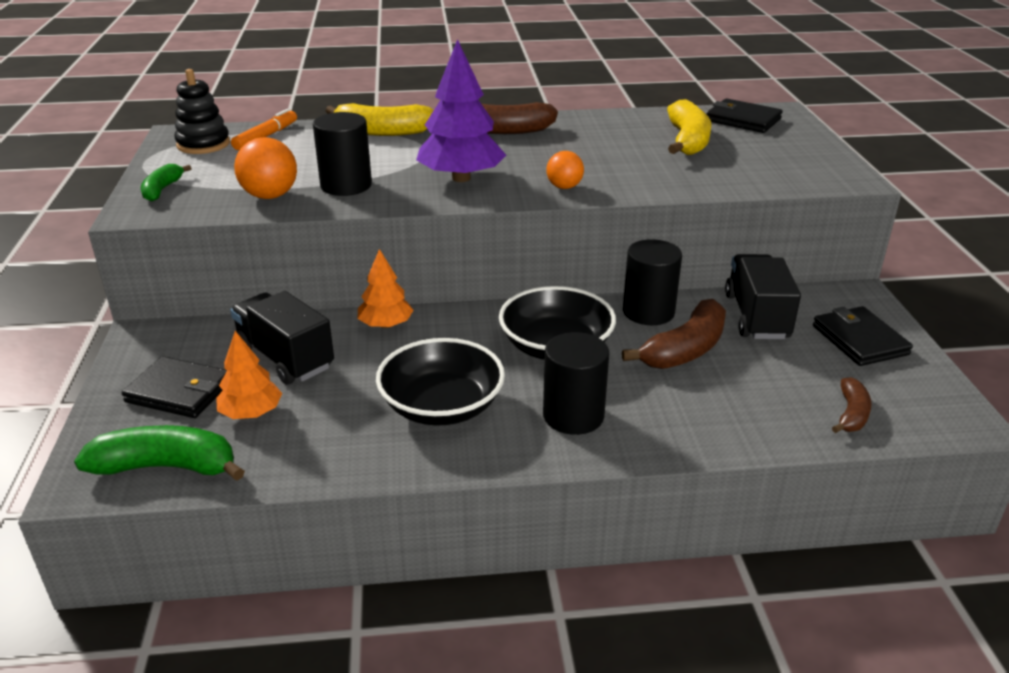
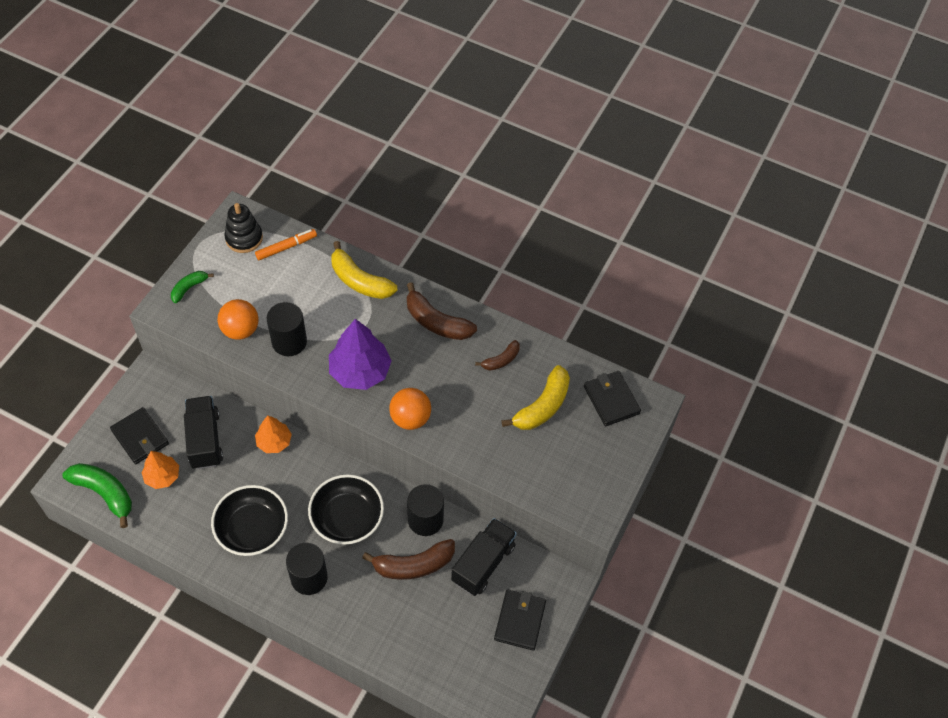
camera: 30 degrees right, 25 degrees up
(564, 187) = (410, 418): orange ball -> orange ball, size x1.57
(851, 414) = (448, 669): brown banana -> brown banana (501, 360)

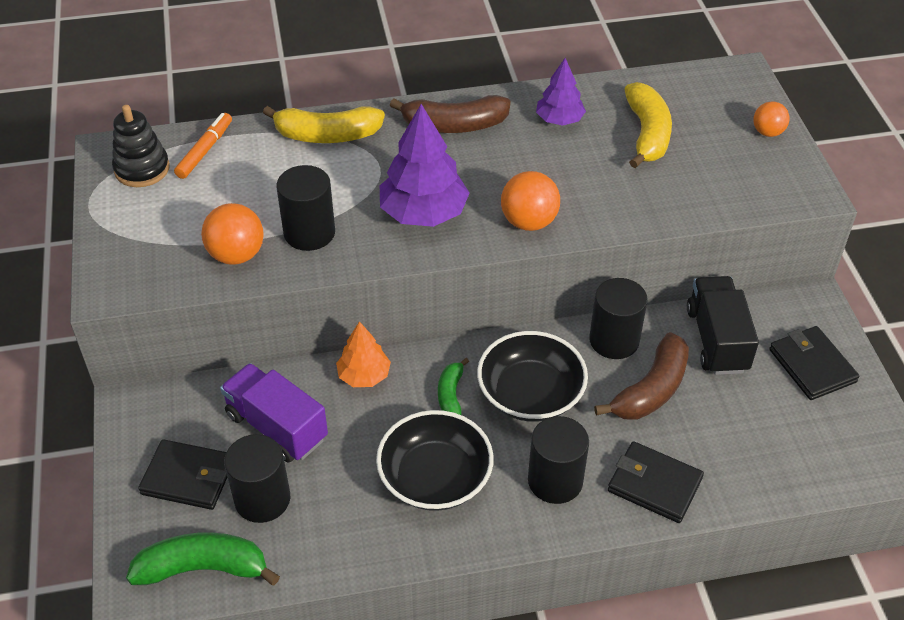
camera: 35 degrees left, 10 degrees down
(162, 476) = (262, 499): orange tree -> black cylinder
(189, 288) = (123, 251): green banana -> green banana (451, 395)
(205, 440) = (277, 427): black truck -> purple truck
(501, 360) = (559, 120): brown banana -> purple tree
(611, 400) = (703, 92): black wallet -> black wallet (654, 485)
(618, 457) = (767, 132): none -> orange ball

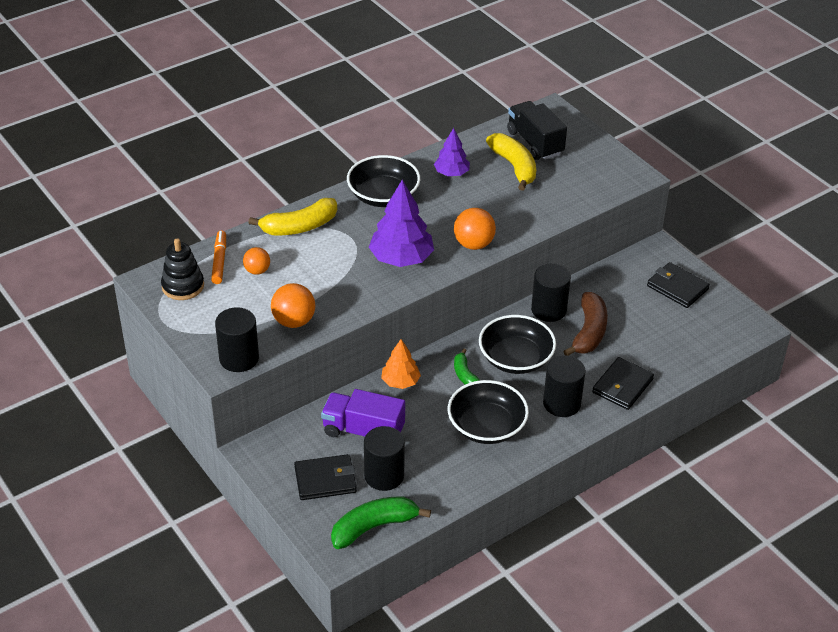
camera: 25 degrees left, 5 degrees down
(309, 233) = (333, 293): black cylinder -> black cylinder (239, 358)
(454, 125) = (383, 196): brown banana -> black bowl
(654, 485) = (622, 386): black wallet -> black wallet turned 60 degrees counterclockwise
(717, 340) = (612, 290): black truck -> black truck (535, 143)
(767, 132) = (590, 145): orange ball -> orange ball (257, 271)

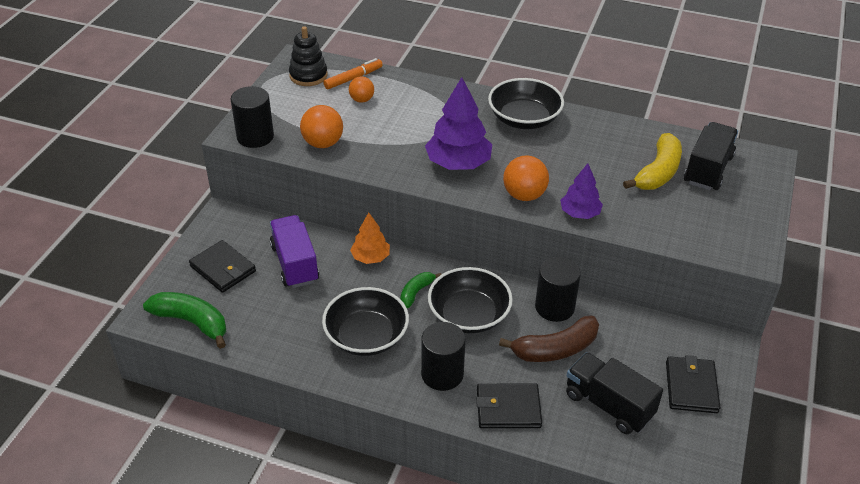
camera: 55 degrees right, 0 degrees up
(299, 227) = (435, 96): yellow banana -> none
(384, 475) = (254, 300): black cylinder -> none
(451, 173) = (600, 141): purple tree -> purple tree (580, 213)
(660, 335) = (608, 405): none -> black truck

